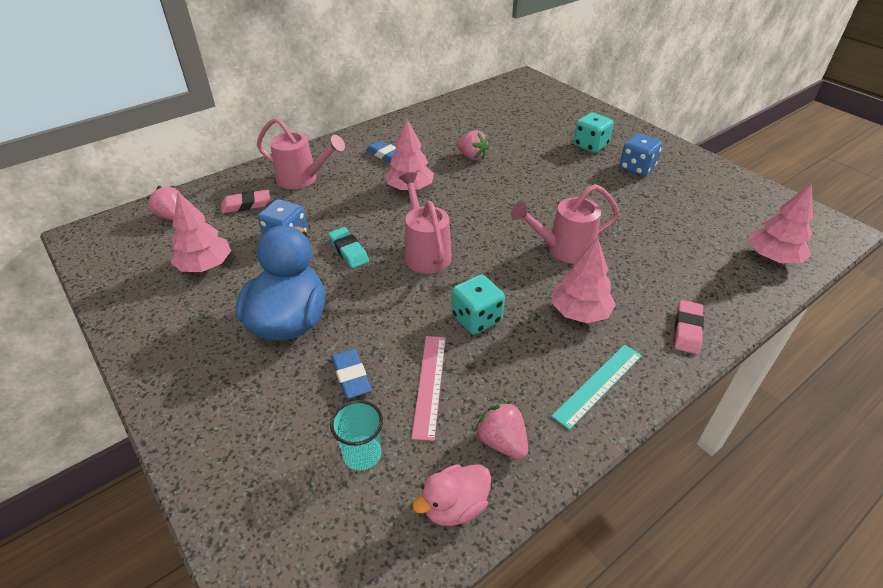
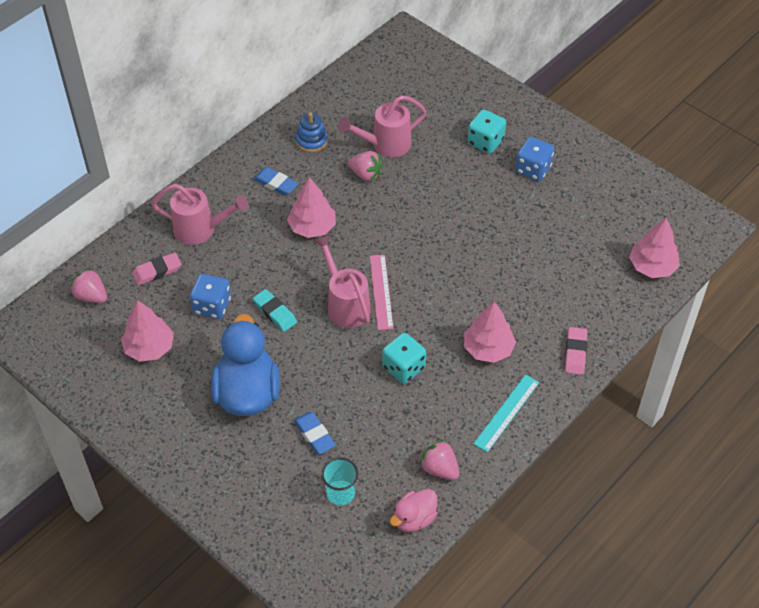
camera: 10 degrees left, 10 degrees up
(428, 131) = (311, 141): none -> blue stacking toy
(429, 384) = (377, 432): pink ruler -> pink ruler (381, 291)
(563, 249) = (469, 283): pink watering can -> pink watering can (385, 145)

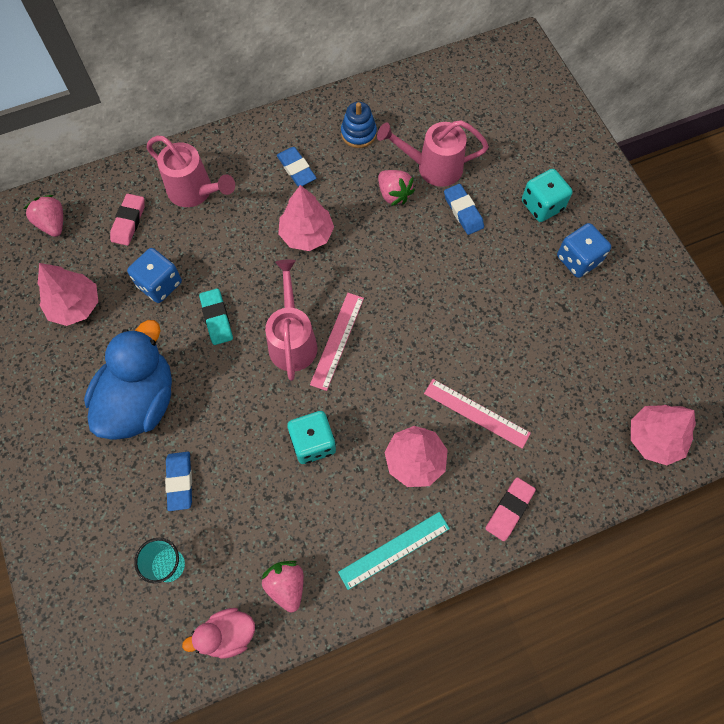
camera: 25 degrees right, 15 degrees up
(157, 271) = (128, 222): pink eraser -> pink eraser turned 75 degrees counterclockwise
(427, 167) = (463, 211): none -> blue eraser
(515, 300) = (476, 413): none -> pink ruler

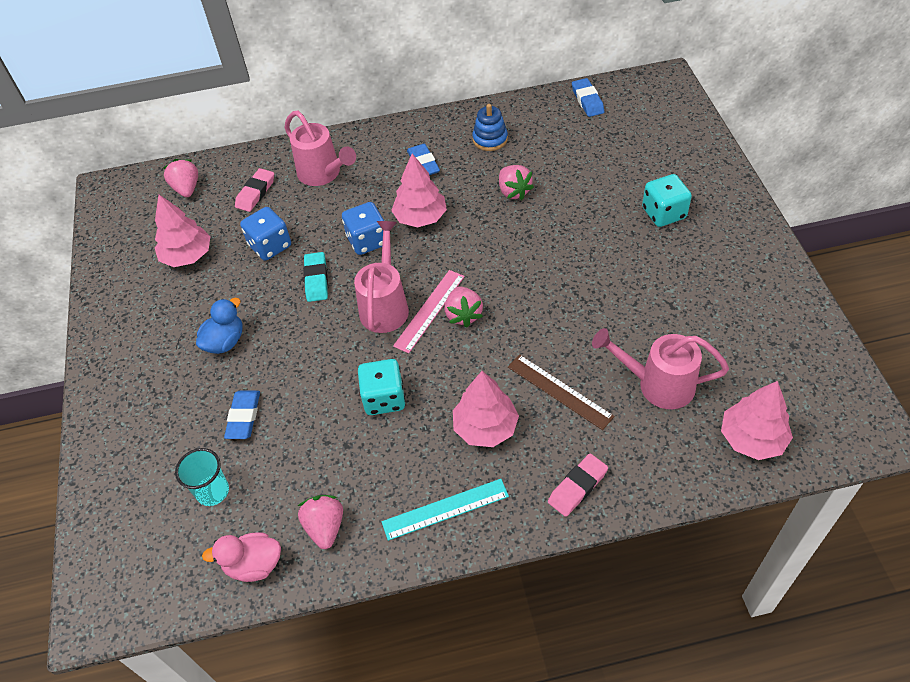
camera: 15 degrees right, 15 degrees down
(140, 401) = (225, 342): blue duck -> blue duck, size x0.52
(371, 341) = (463, 315): none -> pink strawberry
(432, 167) = (557, 172): pink watering can -> pink watering can (657, 384)
(463, 211) = (580, 212): blue eraser -> blue eraser (587, 100)
(476, 413) = (559, 391): pink ruler -> brown ruler
(578, 259) = (694, 264): blue dice -> blue dice (367, 241)

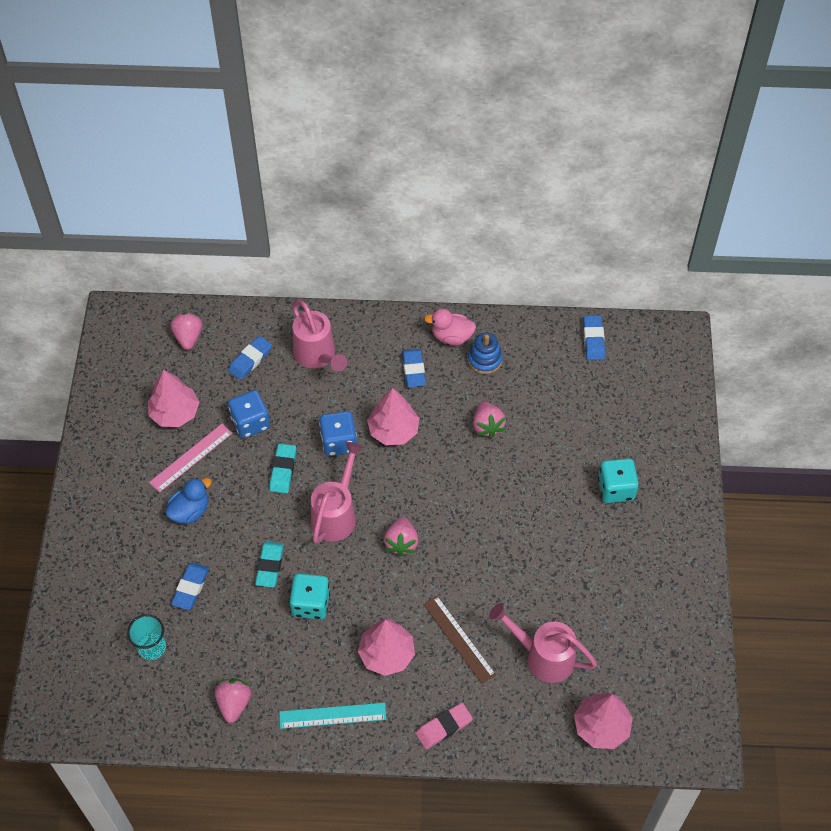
camera: 10 degrees right, 5 degrees up
(254, 565) = (171, 718): pink duck -> pink duck (451, 336)
(255, 193) = (250, 360): pink eraser -> blue eraser
(327, 372) = (270, 566): none -> turquoise eraser
(429, 310) = (373, 530): pink ruler -> pink ruler (191, 457)

